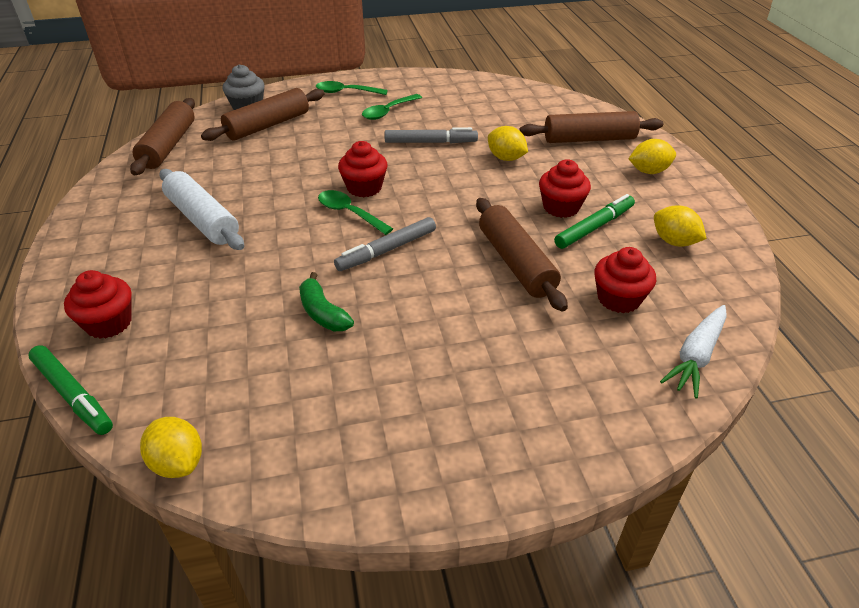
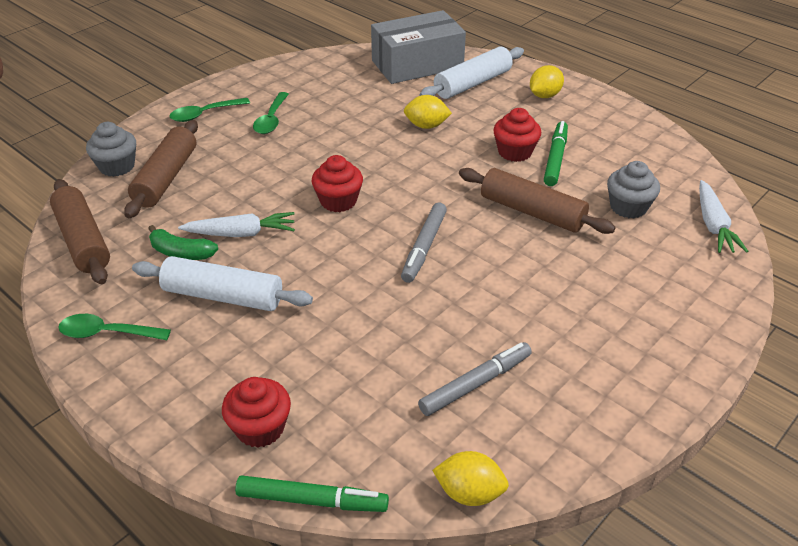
camera: 35 degrees left, 0 degrees up
(268, 182) = (241, 233): none -> white carrot
(323, 313) = (436, 322): green banana -> green banana (181, 252)
(349, 213) = (353, 229): green spoon -> green spoon (107, 333)
(430, 142) = (346, 135): grey marker -> grey marker (475, 384)
(556, 109) = (417, 64): none -> grey box
(589, 139) = (472, 83): brown rolling pin -> white rolling pin
(618, 299) = (628, 207): red cupcake -> grey cupcake
(674, 242) = (618, 147): yellow lemon -> none

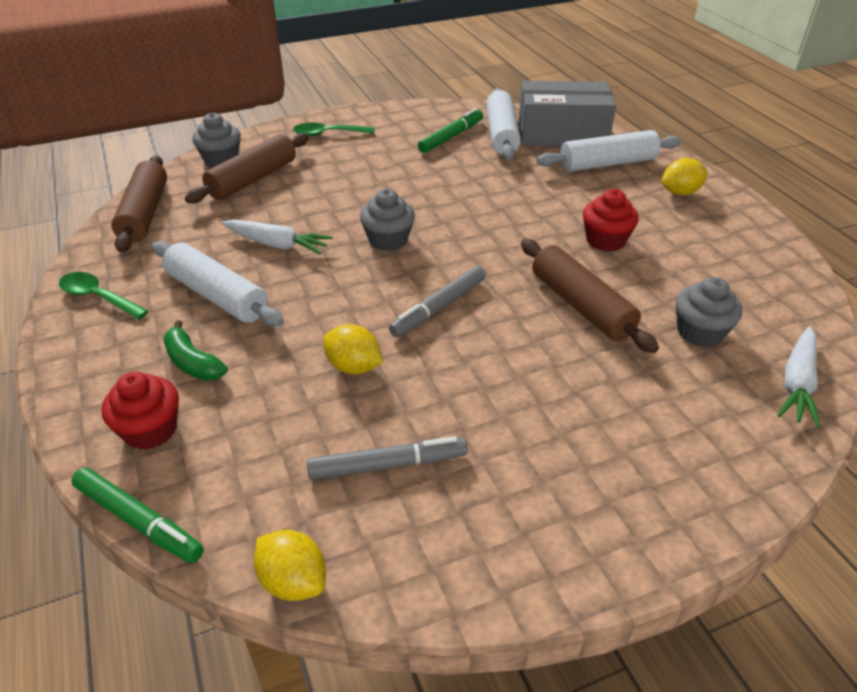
camera: 25 degrees right, 0 degrees up
(181, 252) = (213, 246): green banana -> green banana (193, 362)
(271, 120) = (383, 152): green spoon -> none
(338, 201) = (388, 240): red cupcake -> grey cupcake
(366, 77) = (501, 134): none -> white rolling pin
(426, 126) = (529, 192): yellow lemon -> yellow lemon (354, 367)
(555, 158) = (647, 258): green marker -> green marker (451, 136)

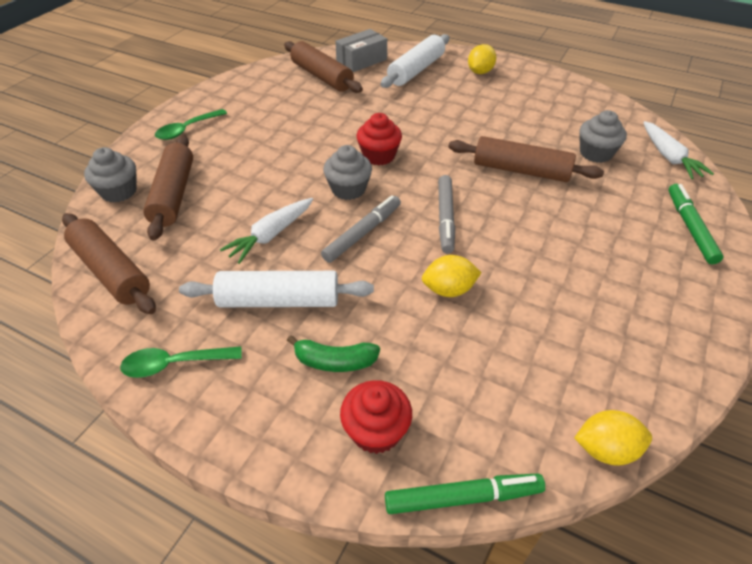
camera: 40 degrees left, 5 degrees up
(277, 244) = (271, 235): white carrot -> white carrot turned 150 degrees clockwise
(387, 465) = (555, 337): grey marker -> grey marker (362, 233)
(451, 136) = (289, 93): green marker -> green marker (690, 227)
(501, 134) = (322, 76): white rolling pin -> brown rolling pin
(562, 134) = (361, 60): grey box -> grey box, size x0.62
(605, 240) = (480, 122): red cupcake -> red cupcake (379, 156)

